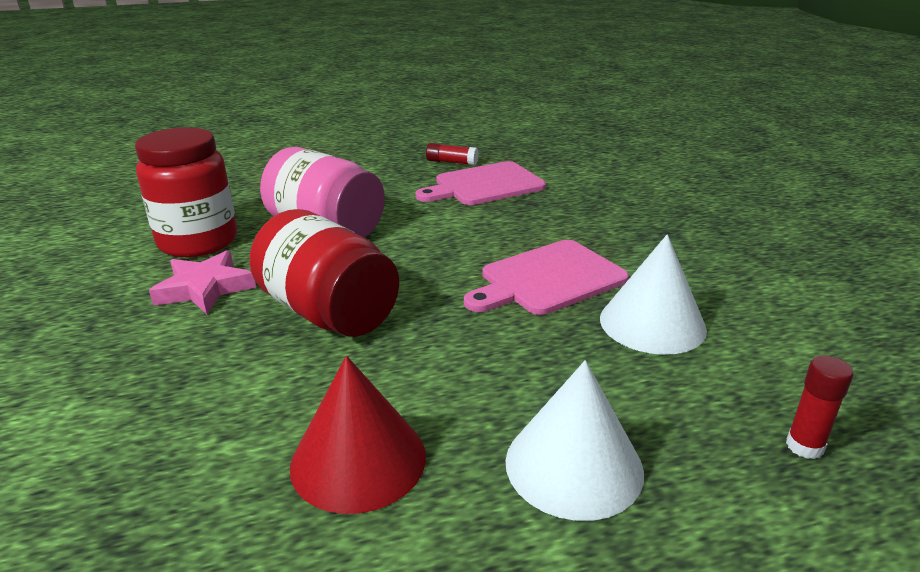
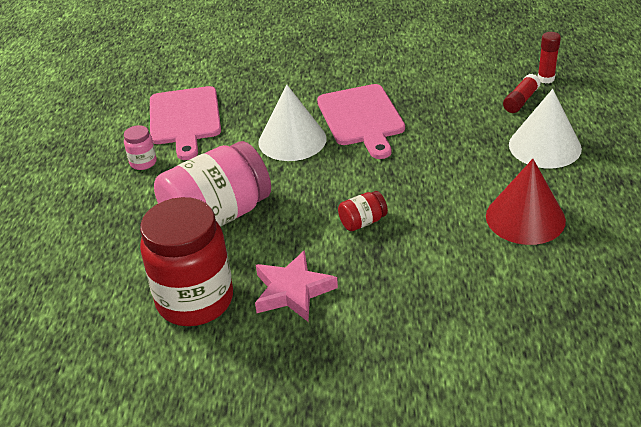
camera: 70 degrees left, 10 degrees up
(328, 312) = (362, 222): red jar -> red jar, size x0.42
(404, 182) = (143, 163): none -> pink jar
(451, 162) = (116, 129): red glue stick -> red glue stick (521, 101)
(652, 323) = (430, 92): white cone -> white cone (292, 140)

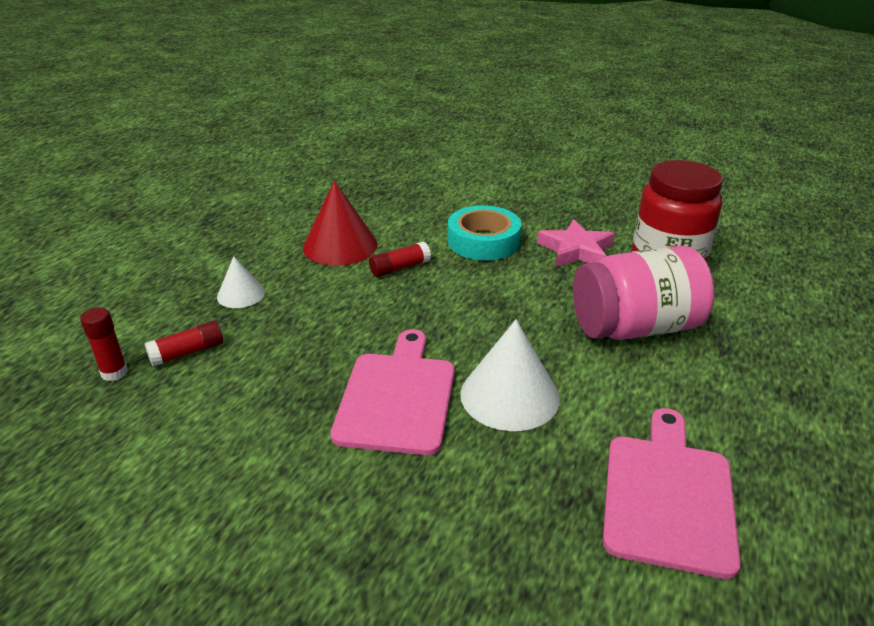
camera: 160 degrees left, 5 degrees down
(143, 163) = (736, 430): pink jar -> none
(362, 222) = (483, 281): red jar -> none
(393, 271) = (483, 241): none -> turquoise tape
(446, 211) = (399, 268): none -> red glue stick
(544, 146) = (241, 294): white cone -> white cone, size x0.57

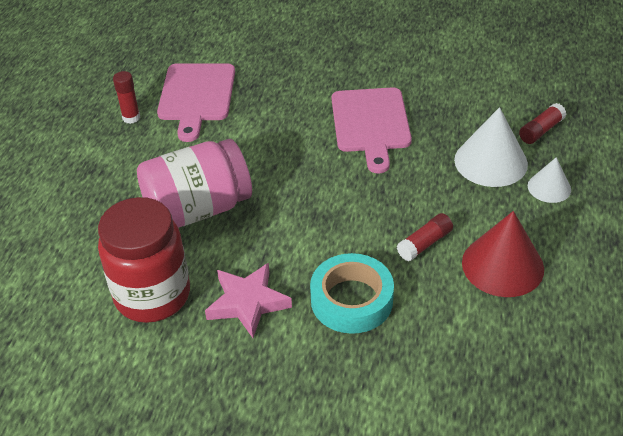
camera: 170 degrees right, 10 degrees up
(114, 373) = (575, 109): red glue stick -> red glue stick (131, 118)
(509, 395) = (294, 137): white cone -> white cone (490, 161)

